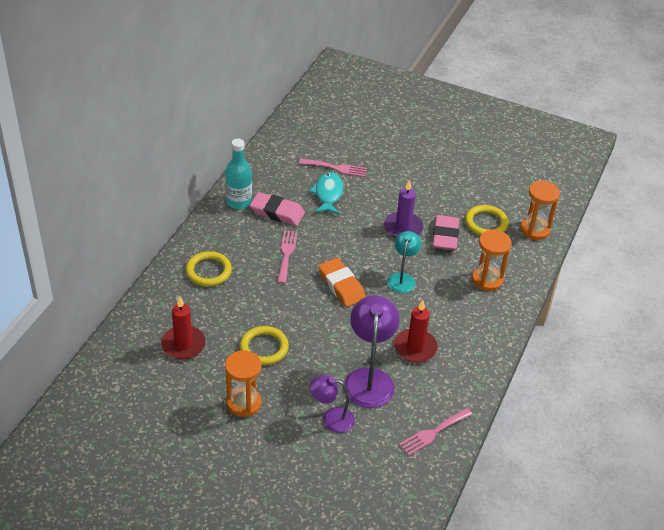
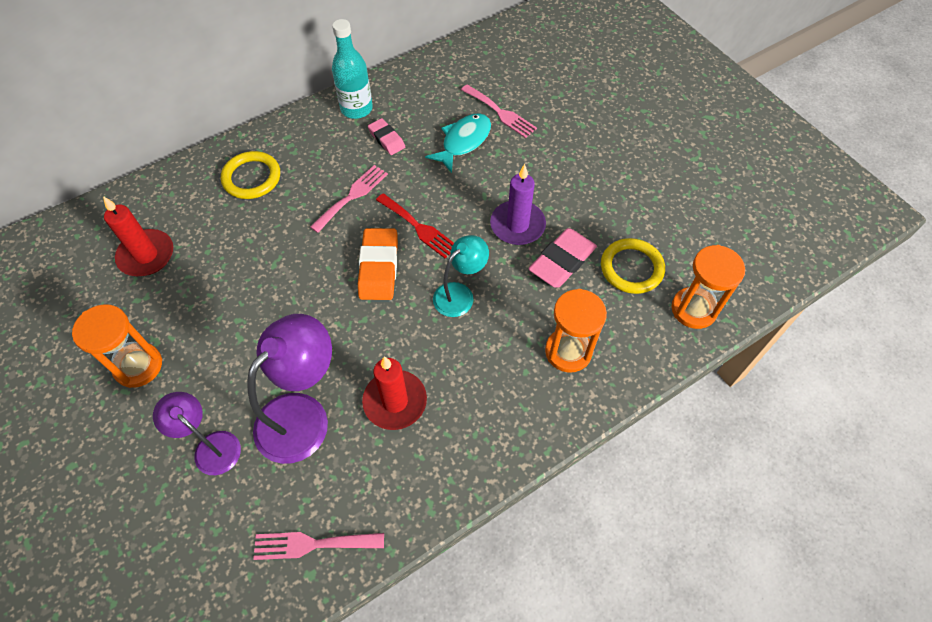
camera: 35 degrees right, 15 degrees up
(264, 348) = (223, 305): yellow ring -> none
(277, 212) = (386, 139): pink eraser -> pink eraser, size x0.61
(345, 254) = (418, 227): none -> red fork

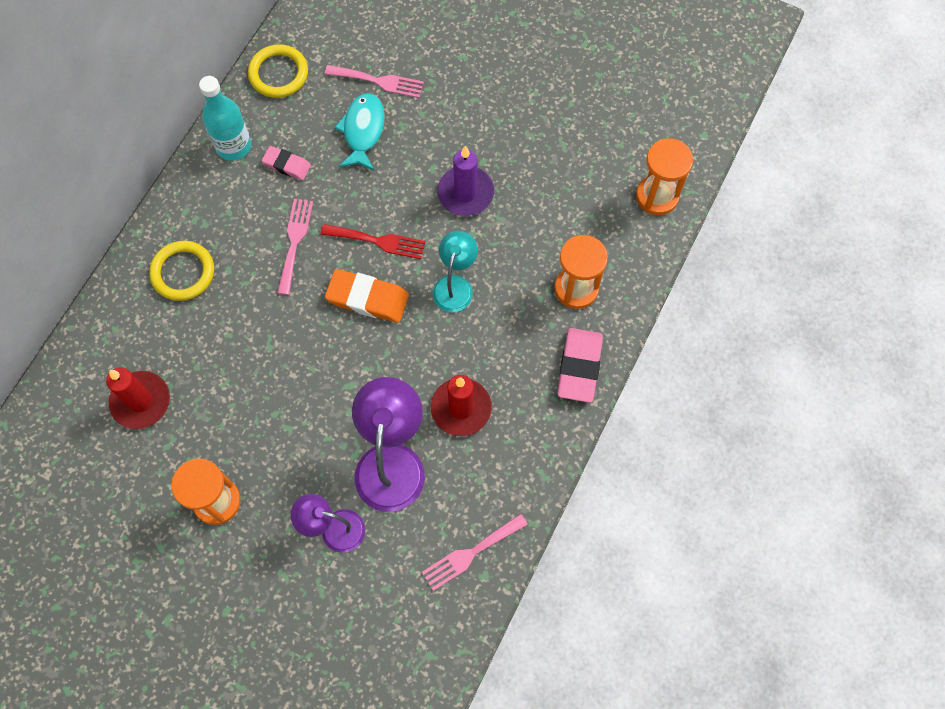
camera: 30 degrees left, 10 degrees up
(379, 267) = (367, 298): orange eraser -> orange eraser turned 45 degrees counterclockwise
(562, 261) = (524, 208): pink eraser -> pink eraser (579, 367)
(631, 268) = (587, 184): yellow ring -> yellow ring (278, 73)

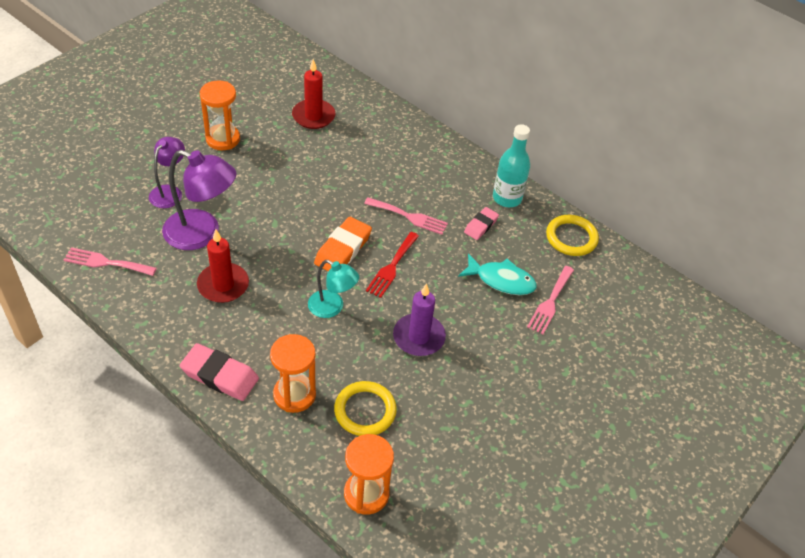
camera: 100 degrees right, 20 degrees down
(183, 272) = (405, 152): yellow ring -> yellow ring (365, 411)
(471, 553) = (106, 262): pink fork -> pink fork turned 60 degrees counterclockwise

